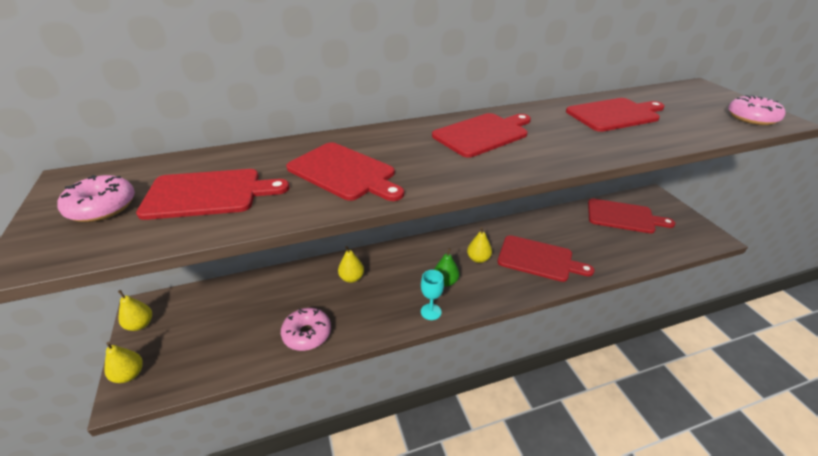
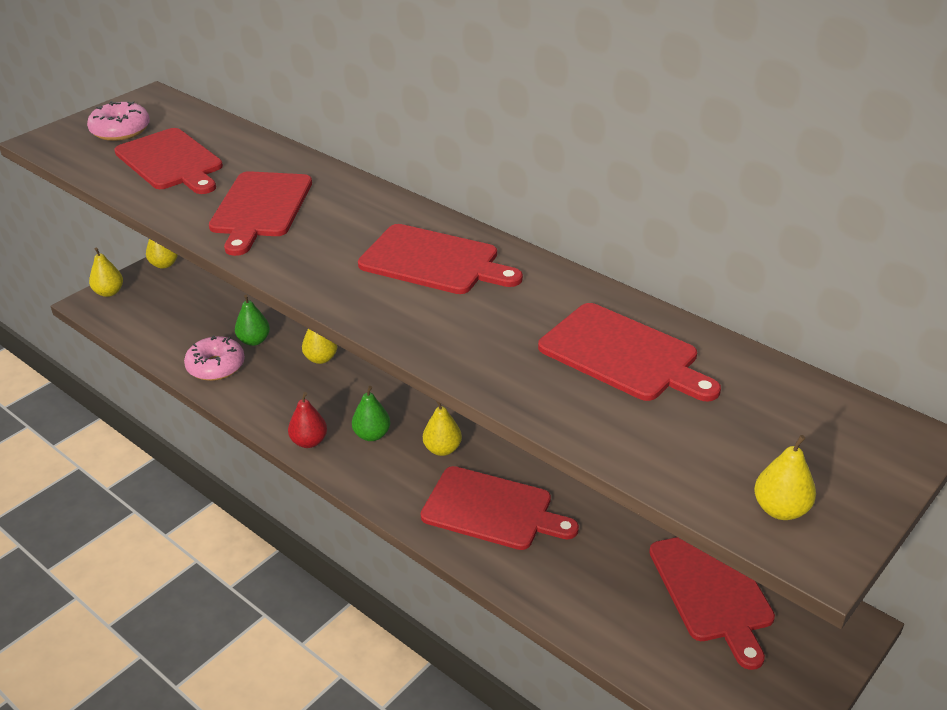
camera: 60 degrees right, 0 degrees up
(299, 303) = (254, 341): none -> green pear
(431, 312) = (309, 442): turquoise goblet -> red pear
(538, 259) = (492, 509): red cutting board -> red cutting board turned 60 degrees counterclockwise
(752, 118) = (780, 509): pink donut -> yellow pear

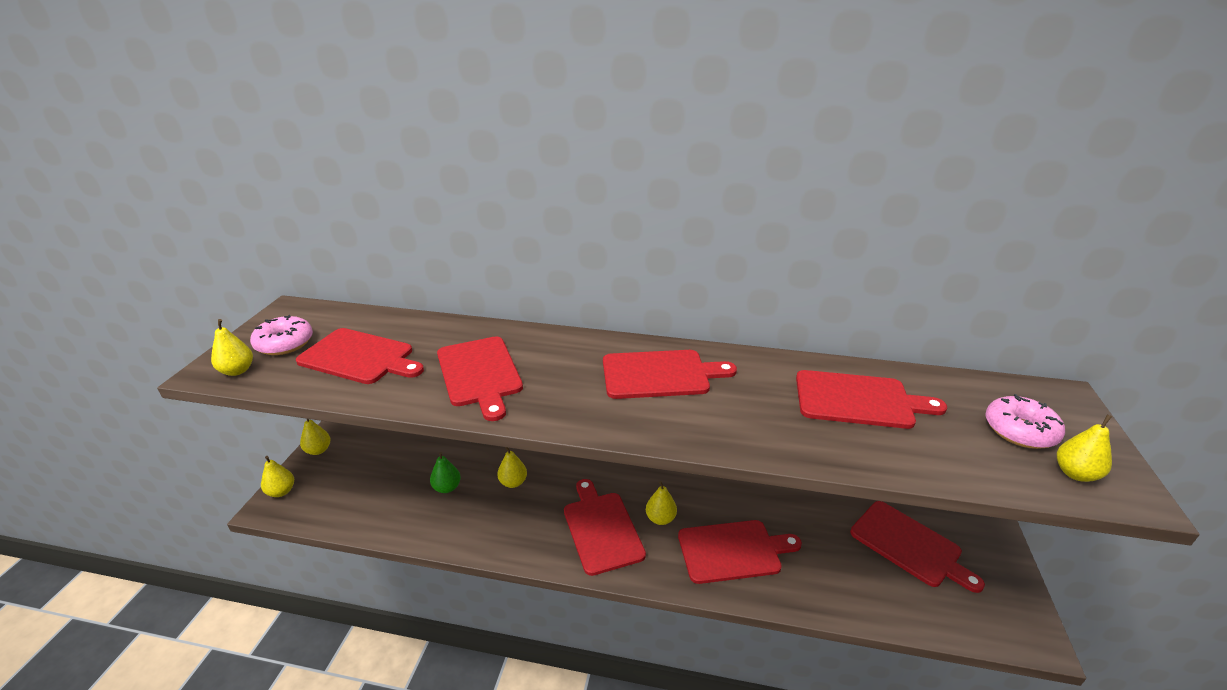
camera: 30 degrees left, 5 degrees down
(65, 146) = (237, 371): none -> yellow pear
(216, 366) = (430, 521): pink donut -> pink donut (1020, 431)
(309, 442) = (558, 555): red pear -> none
(372, 435) = (601, 529): green pear -> red cutting board

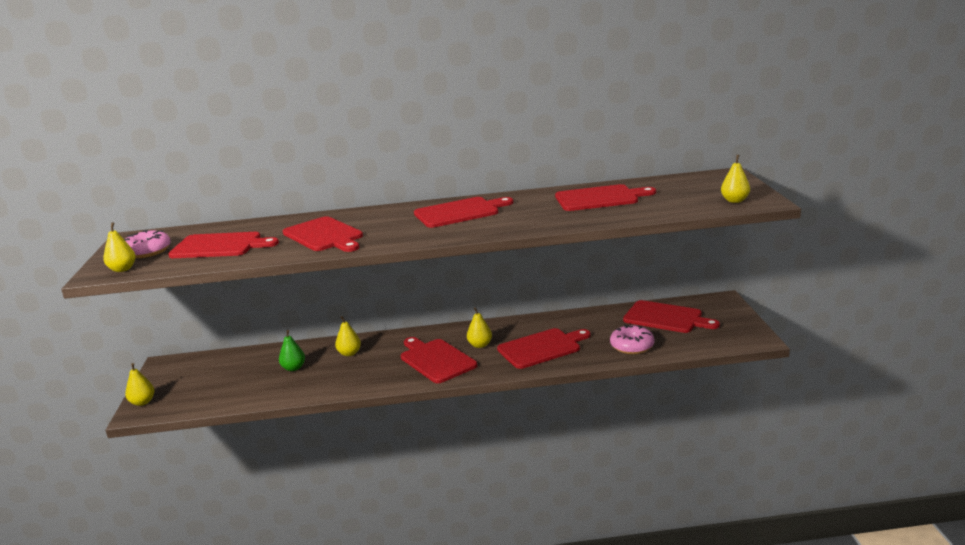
camera: 15 degrees left, 10 degrees down
(318, 450) = (158, 374): yellow pear -> none
(1020, 431) = (702, 192): pink donut -> pink donut (632, 346)

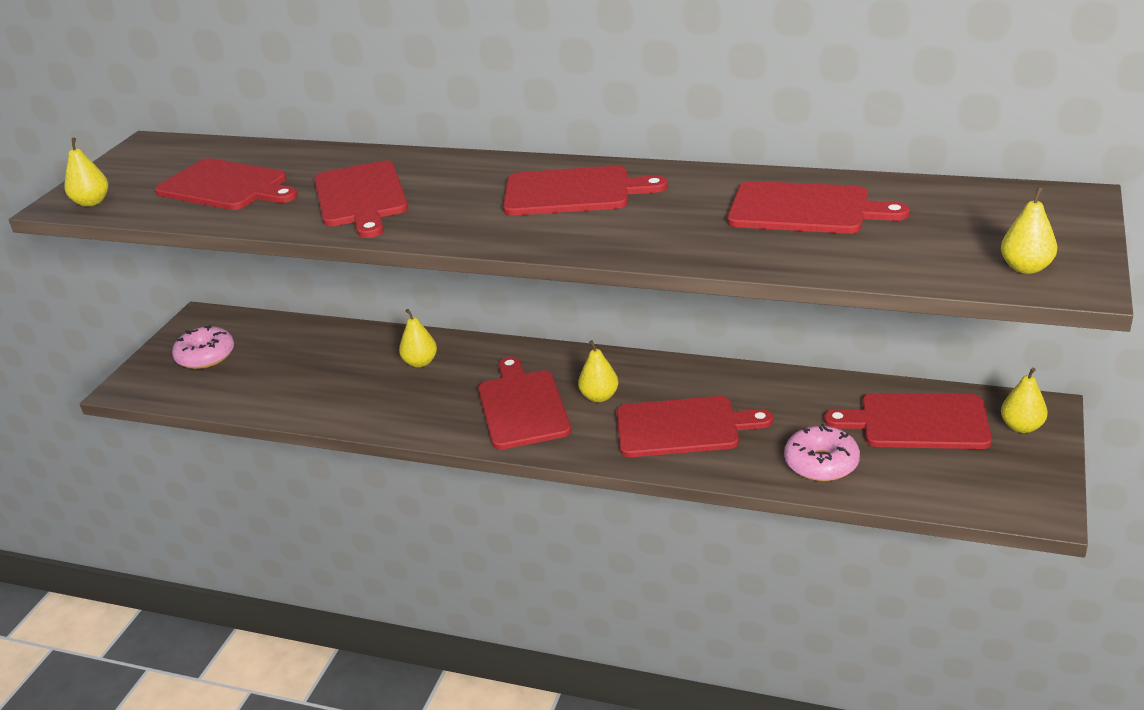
camera: 25 degrees right, 10 degrees up
(142, 402) = (140, 373): yellow pear -> yellow pear (1021, 427)
(147, 252) = (142, 176): pink donut -> pink donut (205, 356)
(293, 368) = (338, 368): green pear -> none
(666, 318) = (917, 422): red cutting board -> red cutting board turned 135 degrees clockwise

